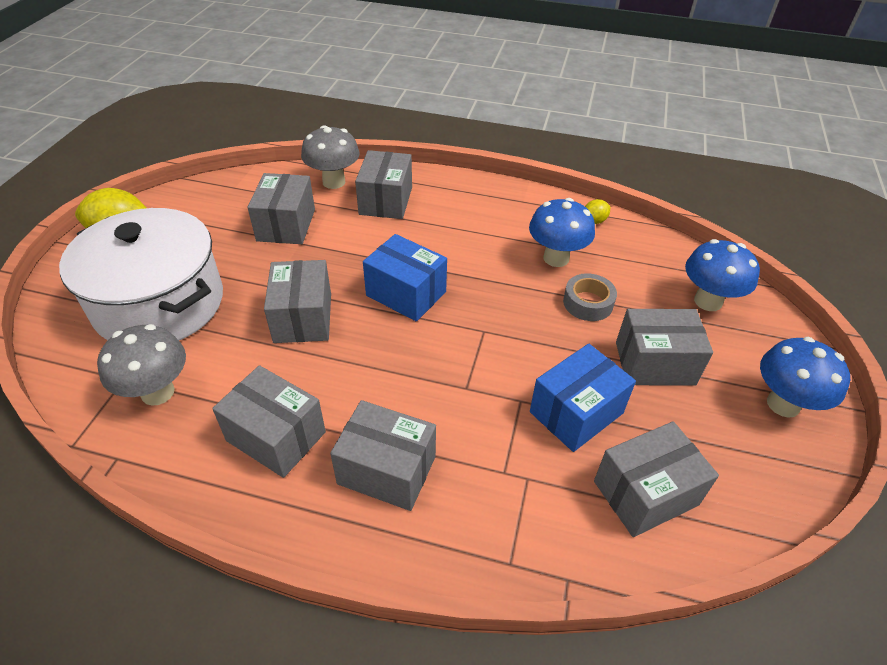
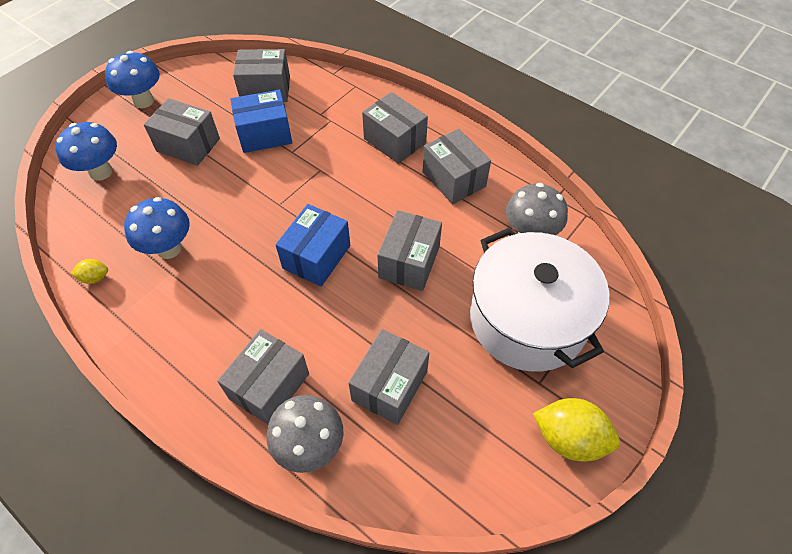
camera: 155 degrees left, 10 degrees up
(406, 293) = (316, 257): blue box -> blue box turned 60 degrees clockwise
(588, 303) = (186, 200): grey tape -> none

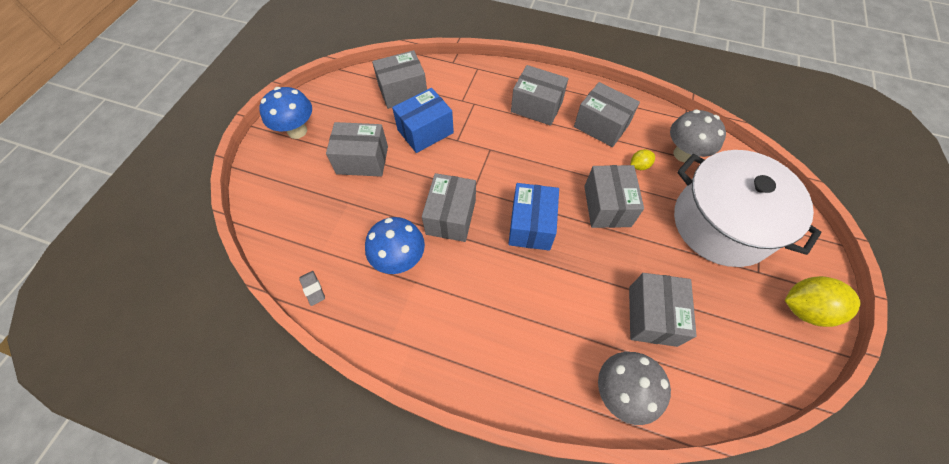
camera: 20 degrees left, 5 degrees up
(75, 249) = (313, 289): none -> grey eraser
(95, 278) = (347, 309): yellow lemon -> yellow lemon (639, 166)
(101, 172) = (295, 208): blue mushroom -> none
(269, 386) = (557, 352): grey box -> grey box (451, 217)

